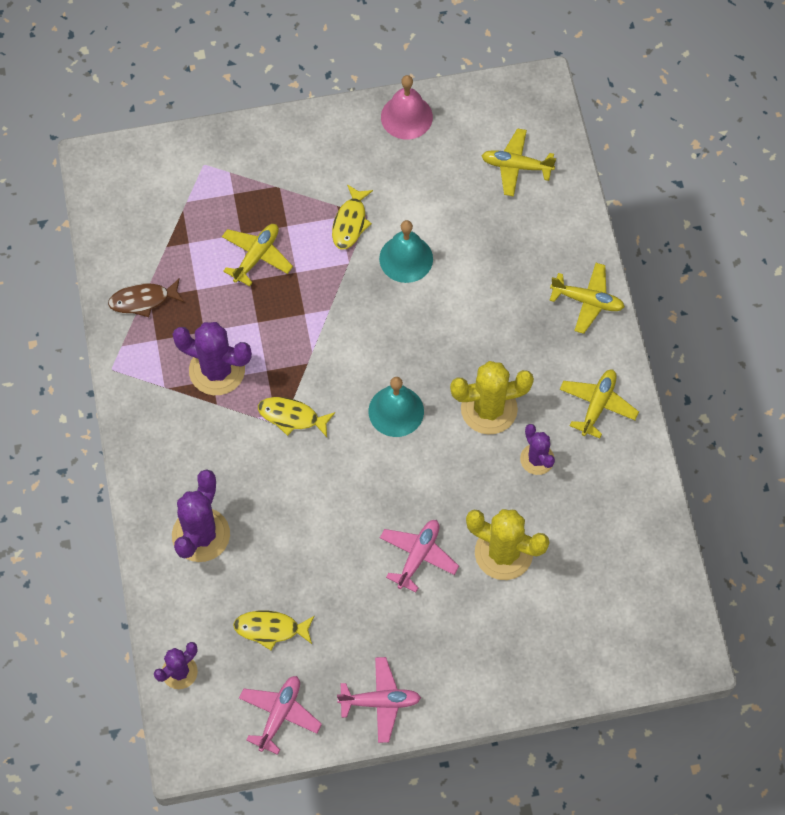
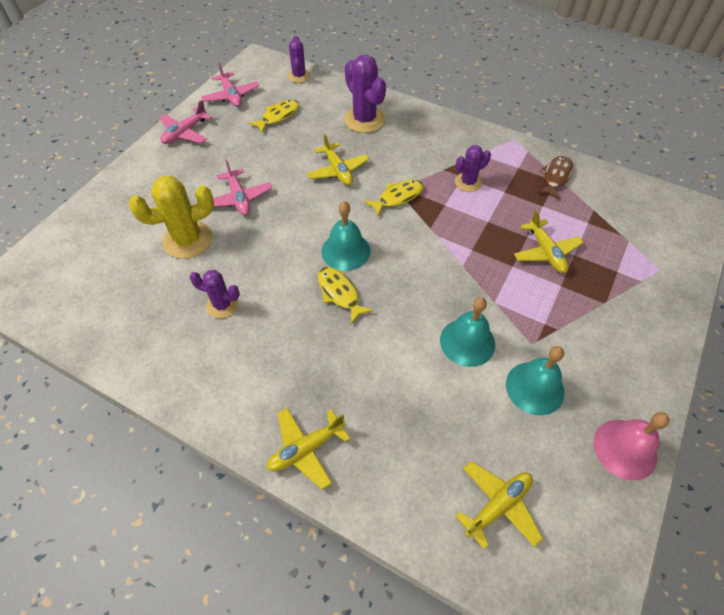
camera: 130 degrees right, 10 degrees down
(217, 370) = (468, 182): purple cactus -> purple cactus, size x0.60
(350, 222) = (533, 327): yellow fish -> yellow fish (340, 293)
(406, 192) = (535, 388): none -> turquoise bell
(489, 409) = (290, 304): yellow cactus -> none
(597, 405) = (215, 378): yellow plane -> yellow plane (338, 170)

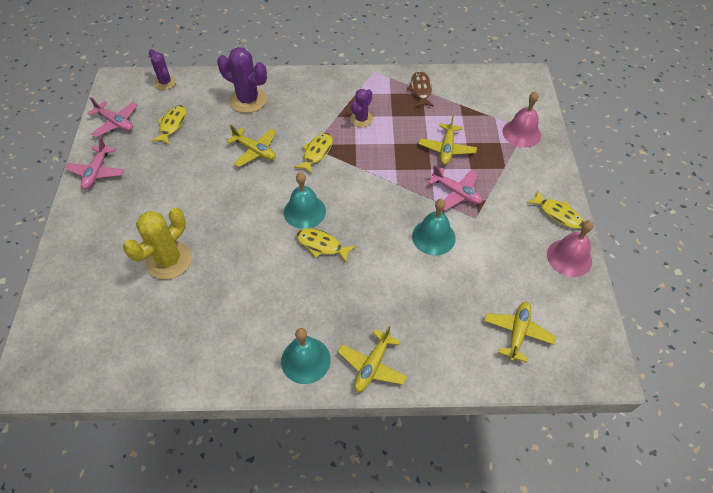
camera: 30 degrees left, 0 degrees up
(222, 305) = (236, 297): purple cactus -> none
(239, 198) = (188, 208): pink plane -> pink plane (456, 193)
(535, 388) = (495, 246): turquoise bell -> turquoise bell (305, 360)
(546, 252) = (446, 149): yellow plane -> yellow plane turned 60 degrees clockwise
(642, 388) = (558, 214): none -> yellow fish
(652, 272) = (521, 133): none -> pink bell

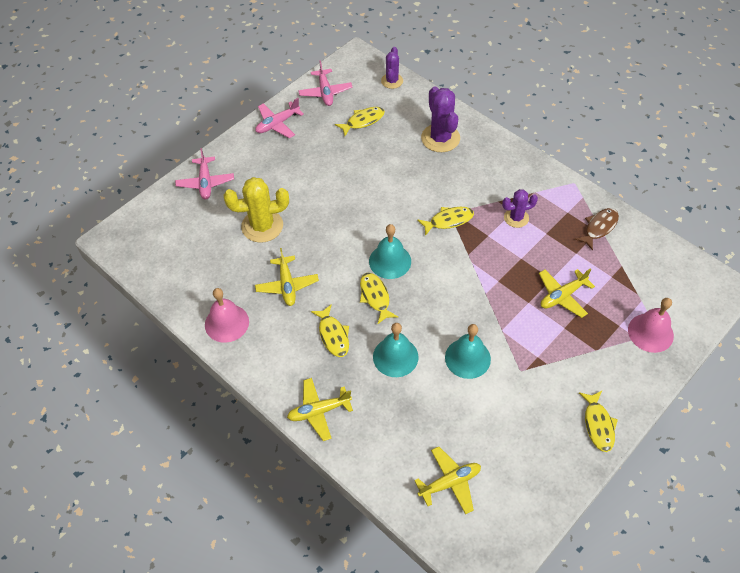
camera: 45 degrees right, 0 degrees up
(255, 151) = (402, 185): yellow plane -> yellow plane (287, 285)
(305, 360) = (279, 369): turquoise bell -> turquoise bell (395, 356)
(320, 299) = (333, 335): none -> yellow fish
(456, 193) = (527, 338): pink plane -> pink plane (205, 183)
(569, 257) = (564, 466): pink bell -> pink bell (226, 323)

